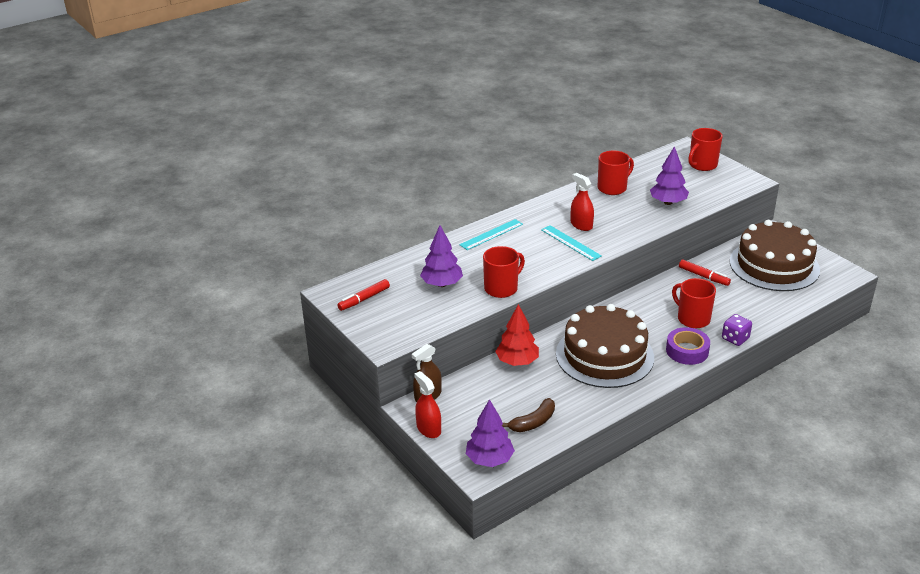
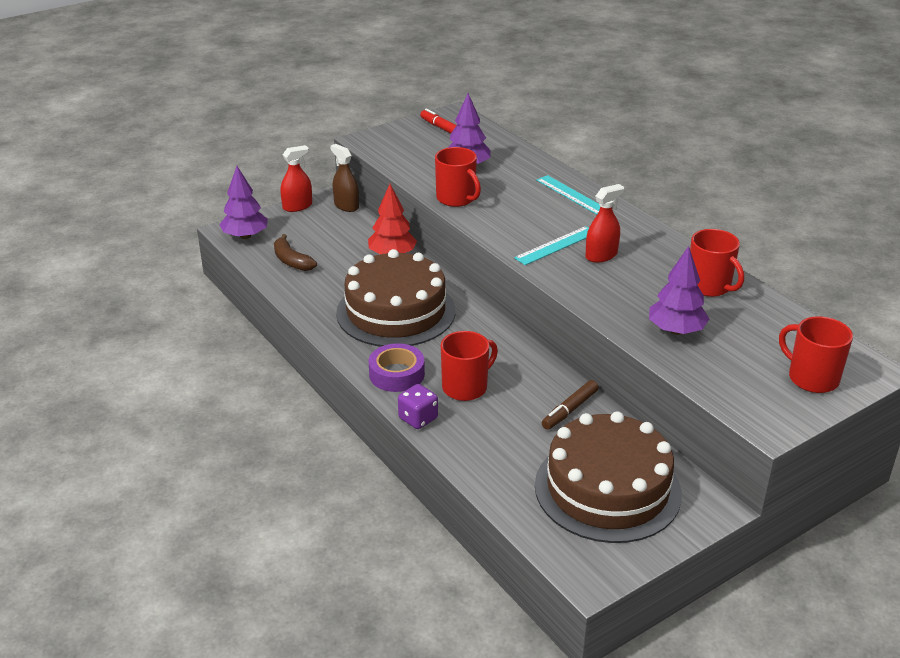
camera: 90 degrees right, 0 degrees up
(703, 276) = (570, 410): red marker -> brown marker

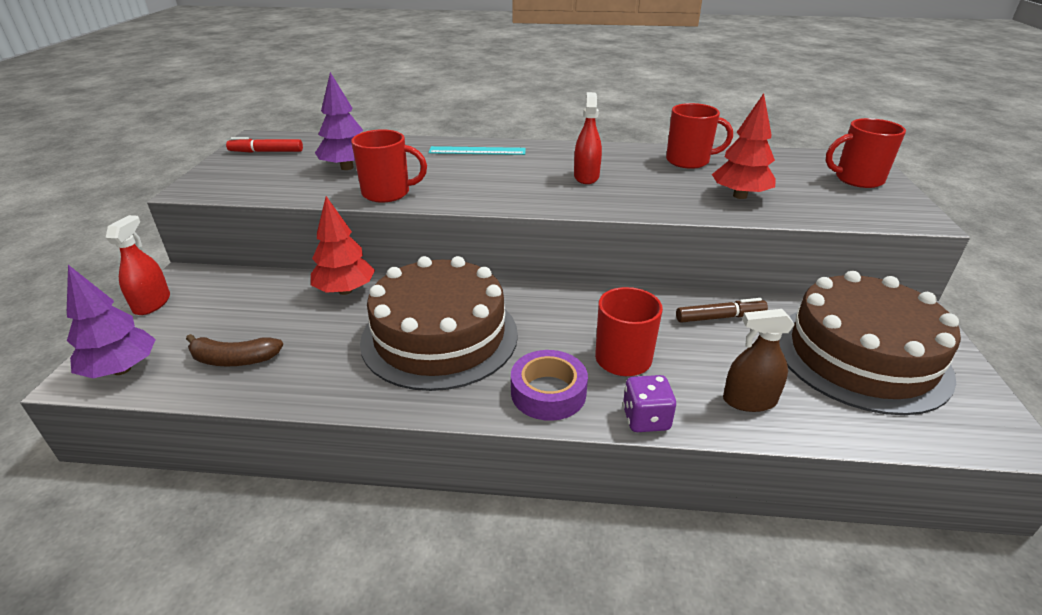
camera: 50 degrees left, 0 degrees up
(346, 205) = (216, 274): brown spray bottle -> brown spray bottle (749, 400)
(556, 245) = (542, 186): turquoise ruler -> none
(570, 410) = (719, 317): brown marker -> brown marker turned 90 degrees counterclockwise
(676, 330) = (740, 196): purple tree -> red tree

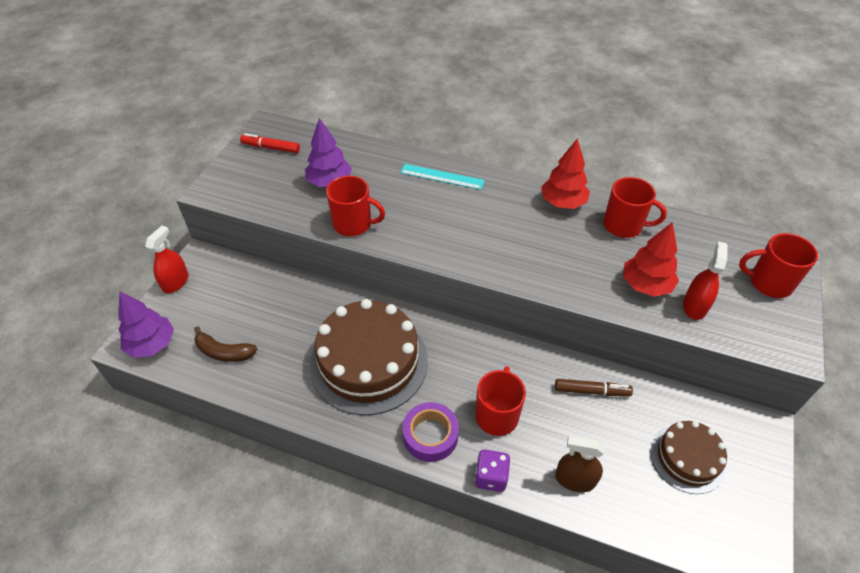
camera: 15 degrees right, 15 degrees up
(345, 290) = (311, 297): red tree -> red tree (562, 202)
(586, 177) = (522, 232): red spray bottle -> red spray bottle (694, 306)
(861, 356) = (687, 458): brown cake -> brown cake, size x0.55

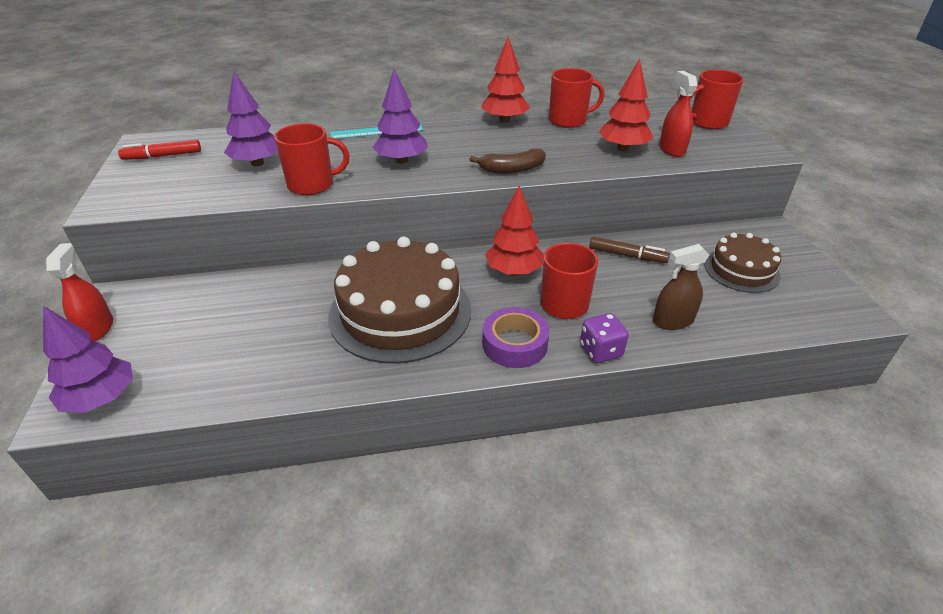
camera: 30 degrees left, 10 degrees down
(224, 352) = (214, 368): brown banana -> brown banana (512, 169)
(438, 222) = (401, 160): none -> purple tree
(481, 362) = (514, 271): none -> red tree
(591, 391) = (627, 255): brown marker -> brown marker turned 45 degrees clockwise

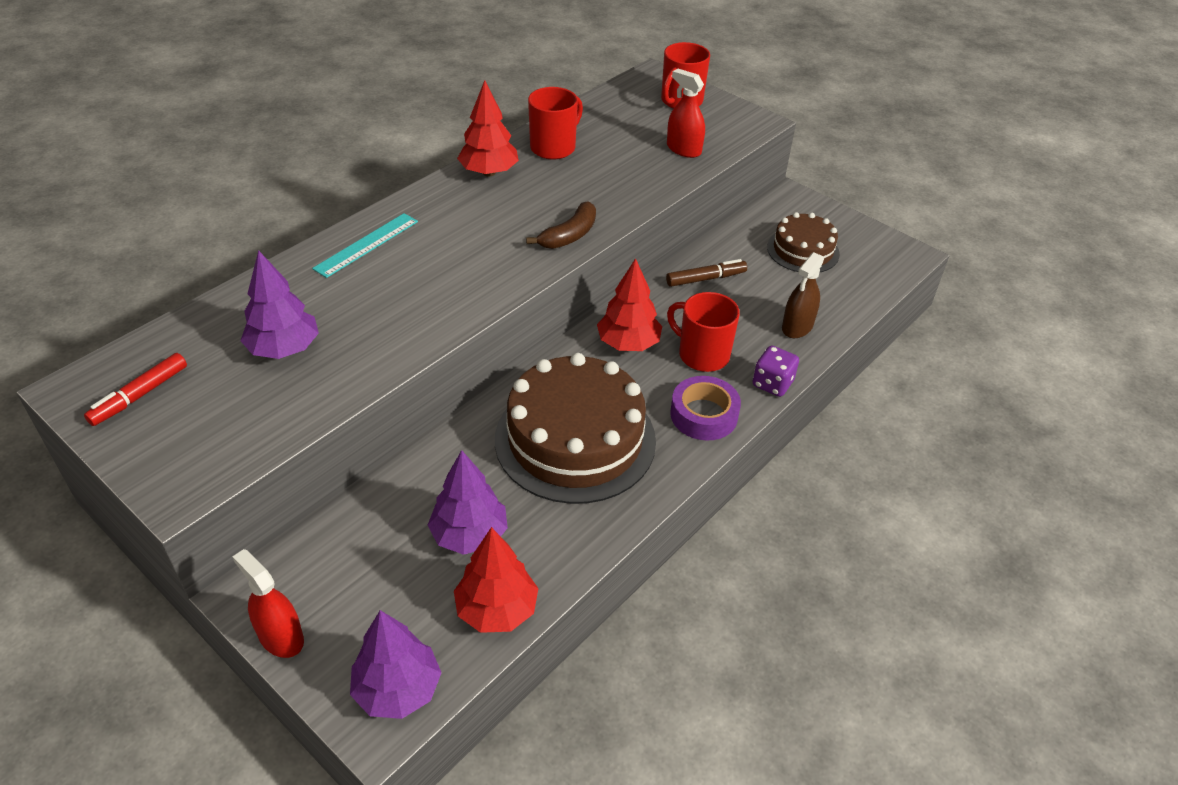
camera: 40 degrees left, 5 degrees up
(312, 185) = (391, 346): red mug -> none
(401, 160) = (446, 272): purple tree -> purple tree (469, 535)
(623, 148) = (641, 165): red tree -> red tree (497, 609)

